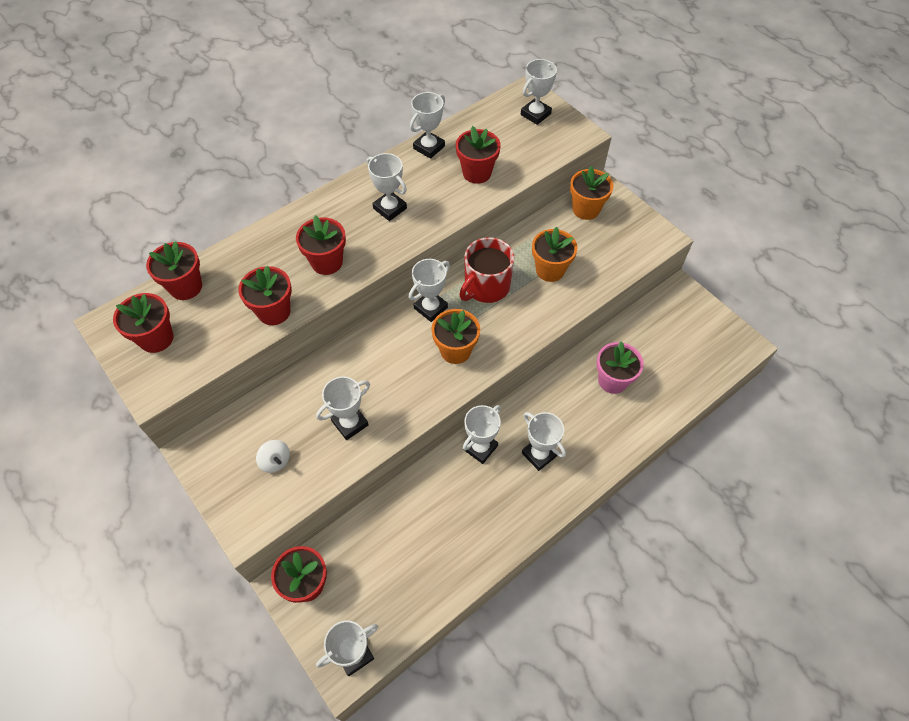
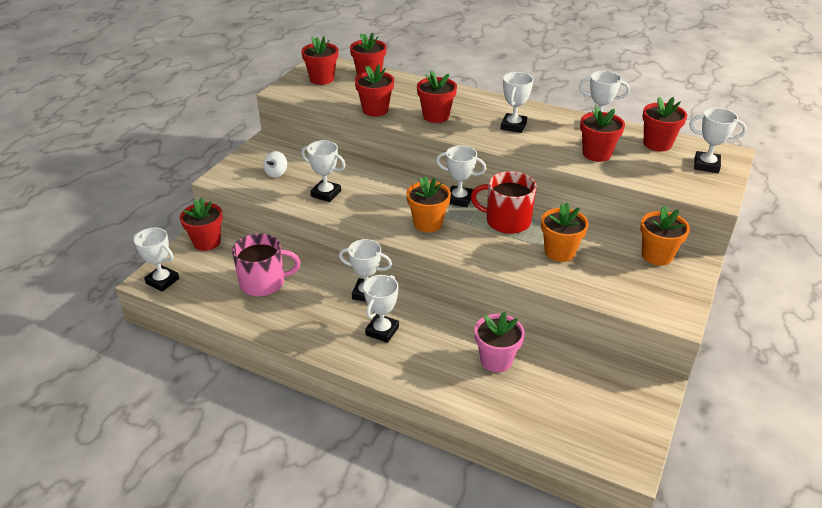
camera: 65 degrees right, 20 degrees down
(414, 541) = (264, 282): none -> pink mug
(485, 125) = (657, 144): none -> red flower pot

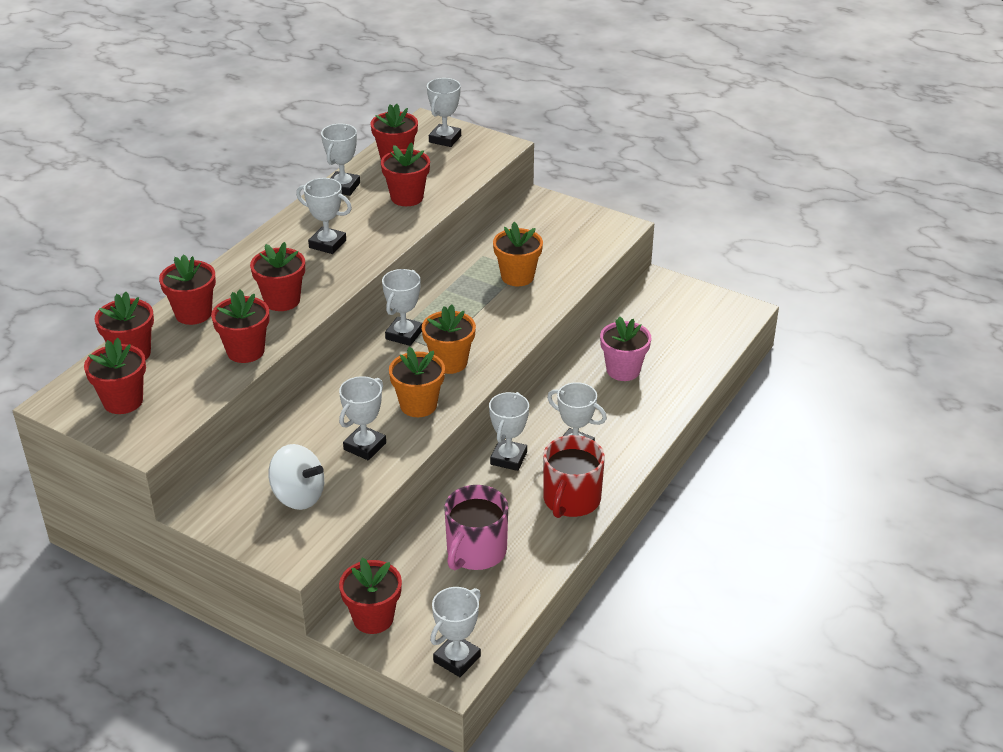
camera: 85 degrees left, 0 degrees up
(264, 282) = (475, 551): pink mug -> pink mug turned 150 degrees counterclockwise
(276, 173) = (298, 496): white spinning top -> white spinning top, size x1.67
(414, 88) = (193, 313): none -> red flower pot
(506, 221) = (455, 304): red mug -> red mug (571, 500)
(657, 255) = (531, 220): orange flower pot -> orange flower pot (418, 405)

